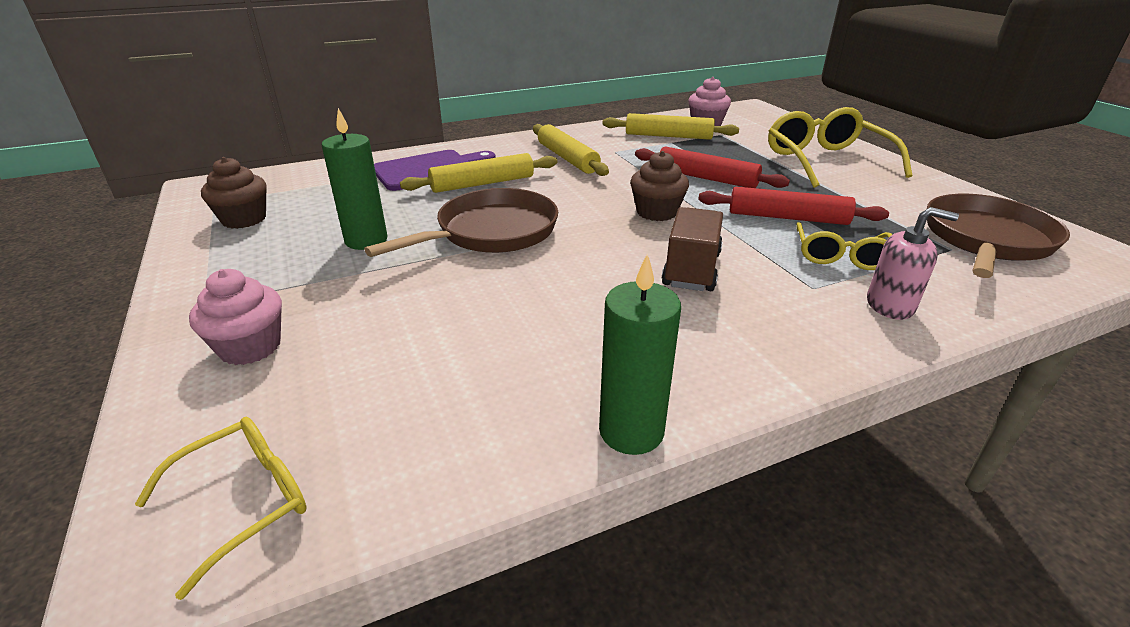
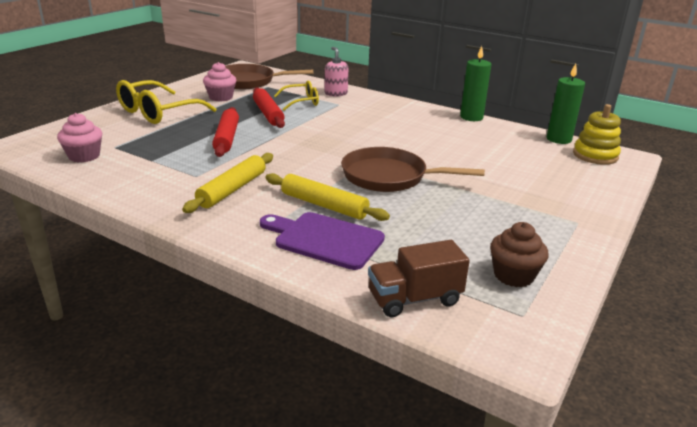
camera: 125 degrees left, 5 degrees down
(245, 501) = (595, 155): yellow glasses -> yellow stacking toy
(250, 347) = (567, 191): pink cupcake -> pink cupcake (221, 97)
(366, 240) = (456, 210): green candle -> green candle (558, 139)
(656, 212) = (300, 142): brown cupcake -> none
(668, 136) = (135, 164): yellow rolling pin -> none
(691, 269) = (356, 124): brown truck -> brown truck (414, 299)

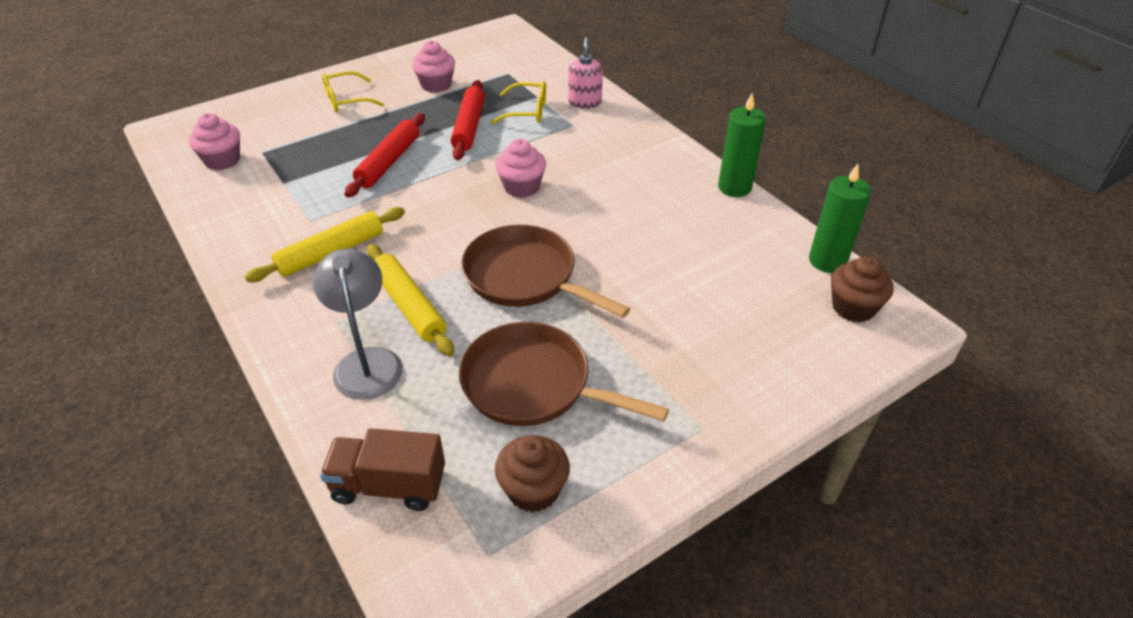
camera: 25 degrees right, 15 degrees up
(158, 112) = (346, 100): yellow glasses -> yellow glasses, size x0.58
(249, 82) = (492, 60): brown pan -> brown pan (534, 385)
(324, 239) = (367, 361): purple cutting board -> grey lamp
(338, 136) = (521, 187): none -> pink cupcake
(595, 155) = (853, 307): yellow stacking toy -> brown cupcake

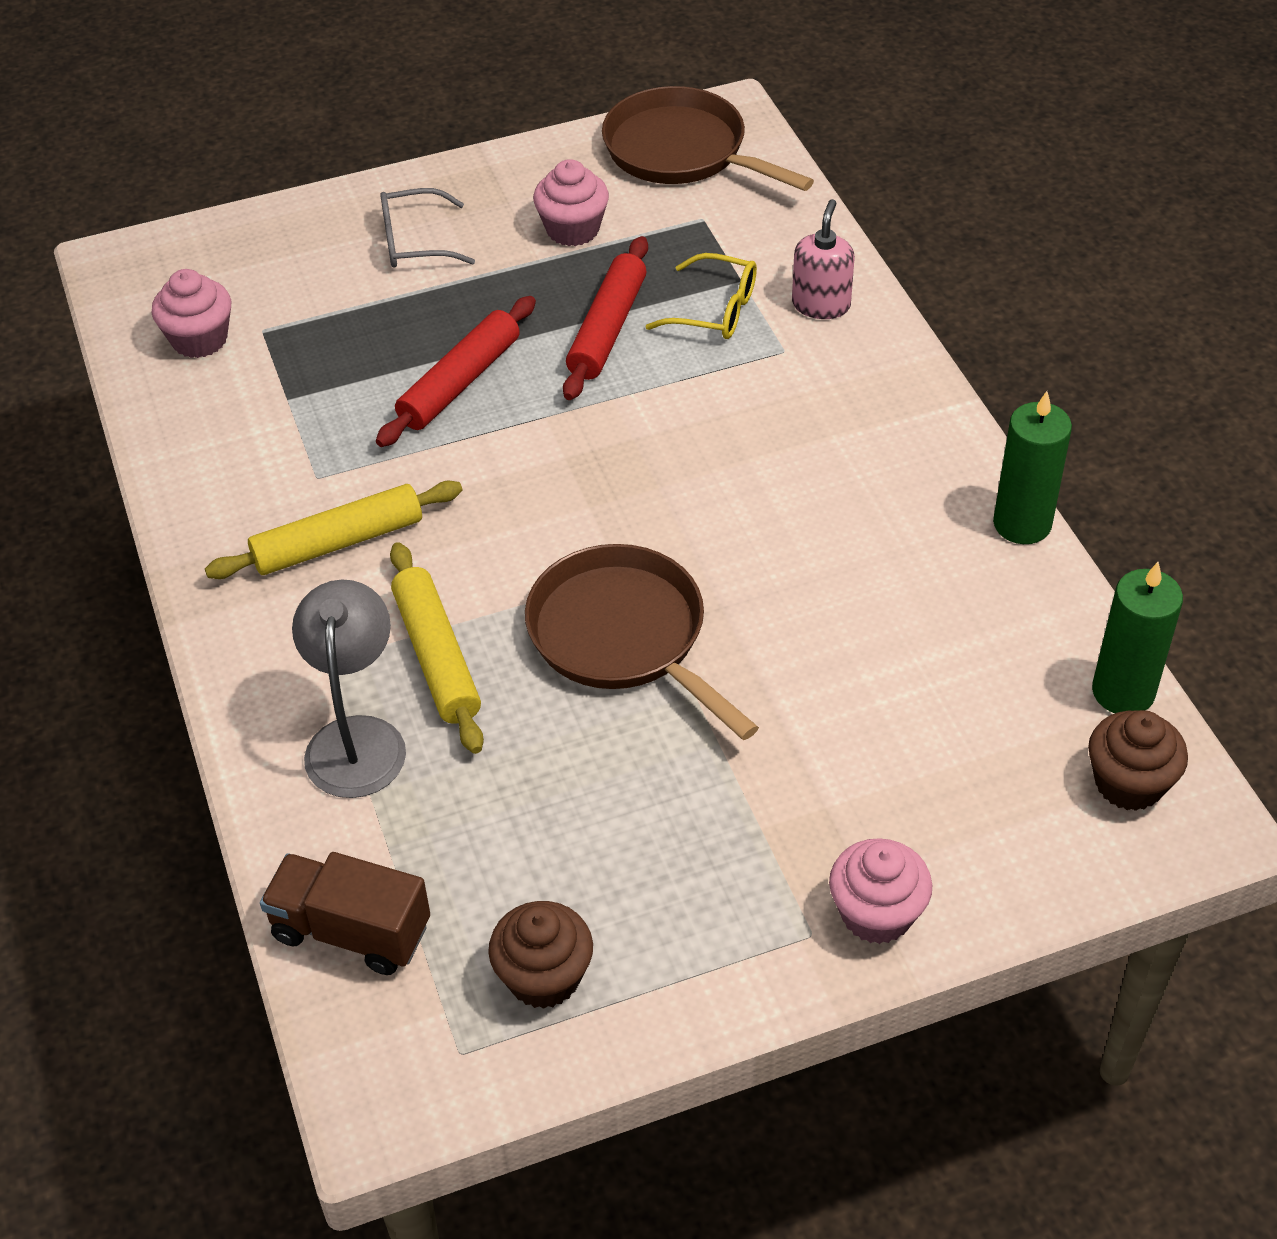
camera: 15 degrees right, 5 degrees up
(346, 100) = (414, 242): yellow glasses -> grey glasses
(521, 187) = (663, 466): pink cupcake -> pink cupcake (876, 913)
(534, 385) = (587, 820): brown pan -> brown pan (682, 152)

